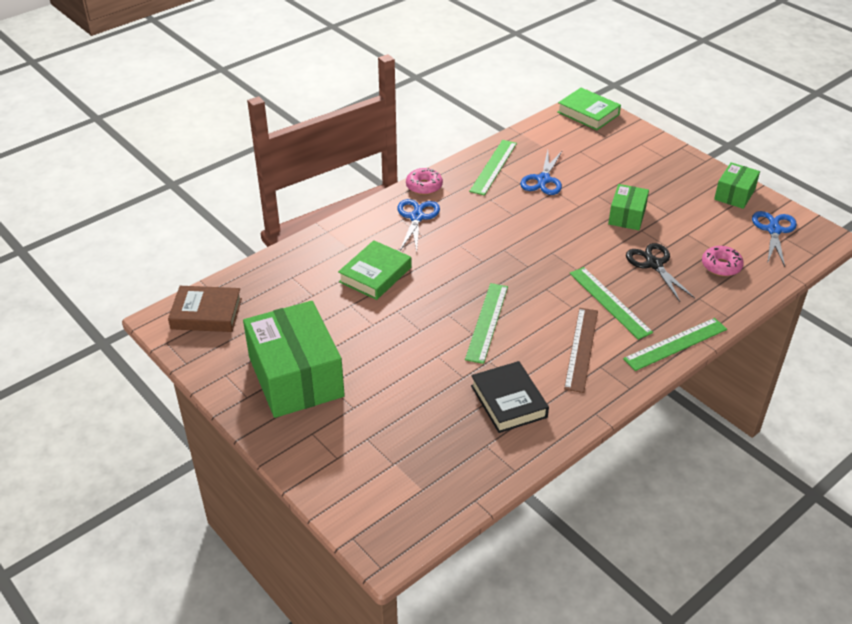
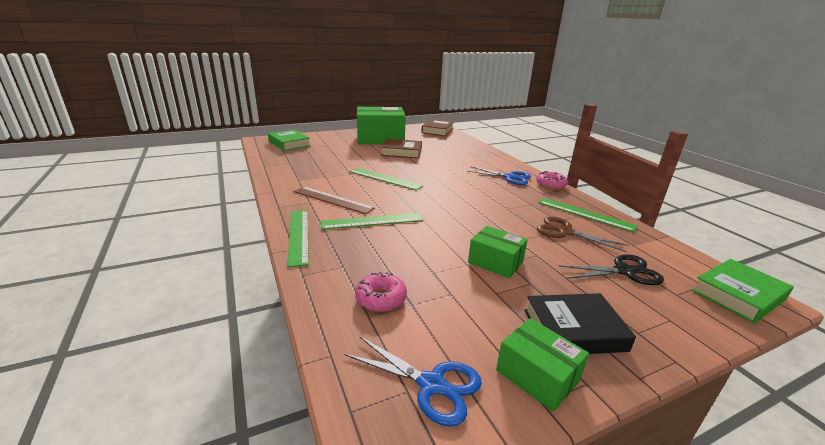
camera: 105 degrees right, 15 degrees down
(364, 331) = (401, 152): none -> brown book
(375, 274) = (450, 160): green book -> green book (289, 143)
(508, 401) = (312, 172): black book -> black book (574, 330)
(543, 180) = (565, 232): blue scissors -> brown scissors
(654, 264) = (408, 255): black scissors -> black scissors (624, 271)

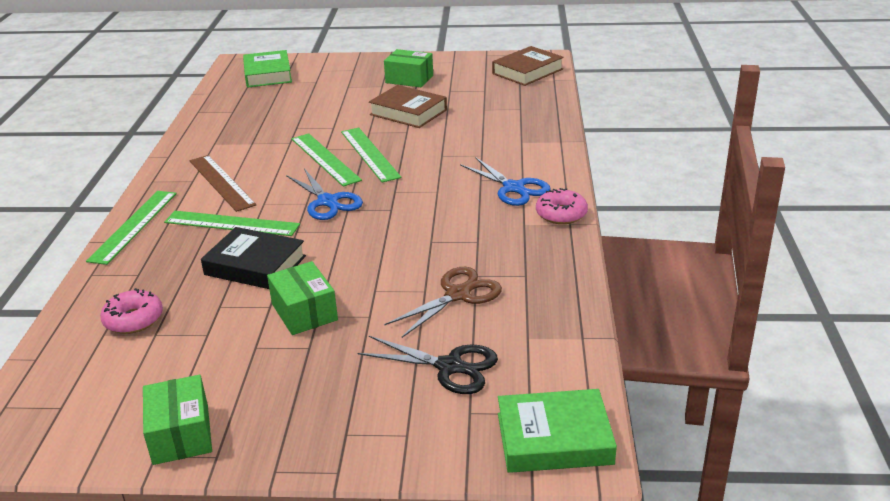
camera: 30 degrees right, 5 degrees up
(380, 138) = (409, 79): green box -> green box, size x0.51
(431, 384) = (84, 409): blue scissors -> blue scissors (327, 202)
(565, 232) = (458, 295): brown scissors -> brown scissors turned 75 degrees clockwise
(574, 330) = (279, 408): black book -> black book (255, 265)
(585, 214) = (534, 274): green ruler -> green ruler (369, 154)

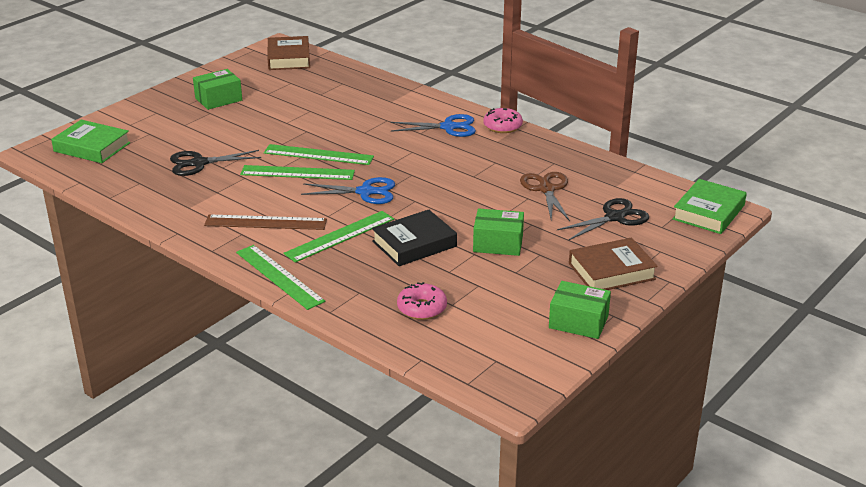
camera: 55 degrees left, 0 degrees up
(291, 117) = (199, 163): none -> black scissors
(408, 112) = (276, 119): brown book -> brown book (611, 271)

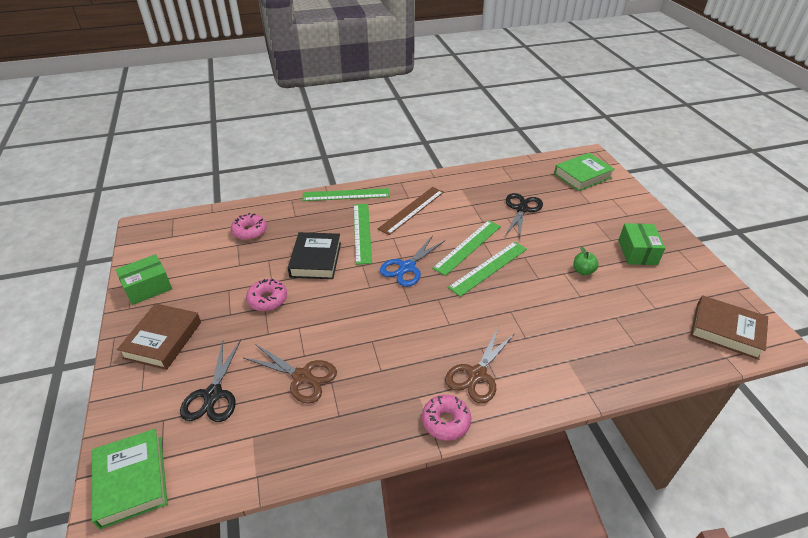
camera: 125 degrees right, 10 degrees up
(274, 115) = (583, 271): none -> green apple
(448, 127) = (477, 374): blue scissors -> brown scissors
(498, 243) = (267, 299): green box -> pink donut

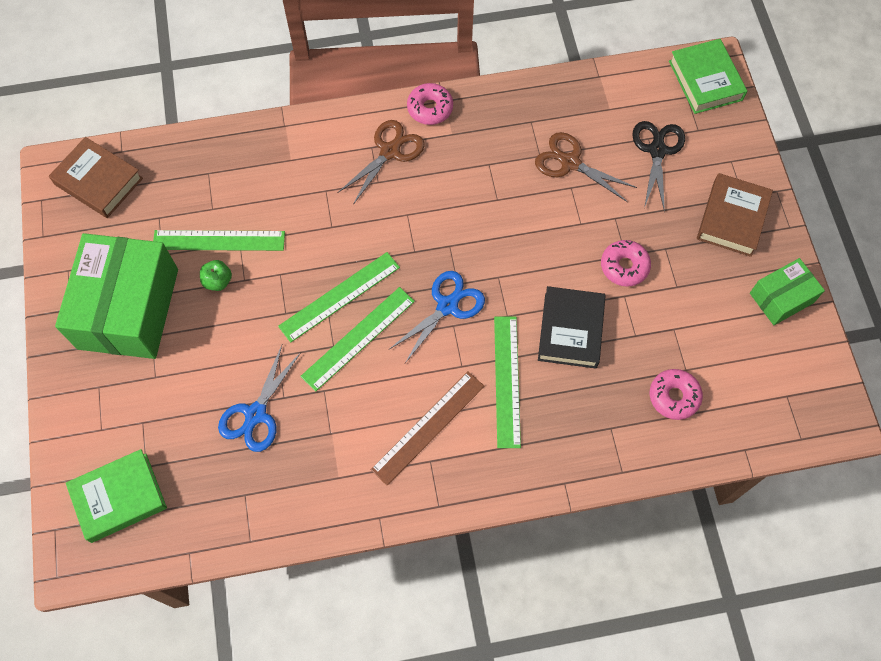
camera: 175 degrees left, 25 degrees up
(346, 195) = (533, 476): green ruler -> green ruler (219, 240)
(521, 209) = (256, 414): black scissors -> blue scissors
(637, 252) = (128, 308): green box -> green box, size x1.96

